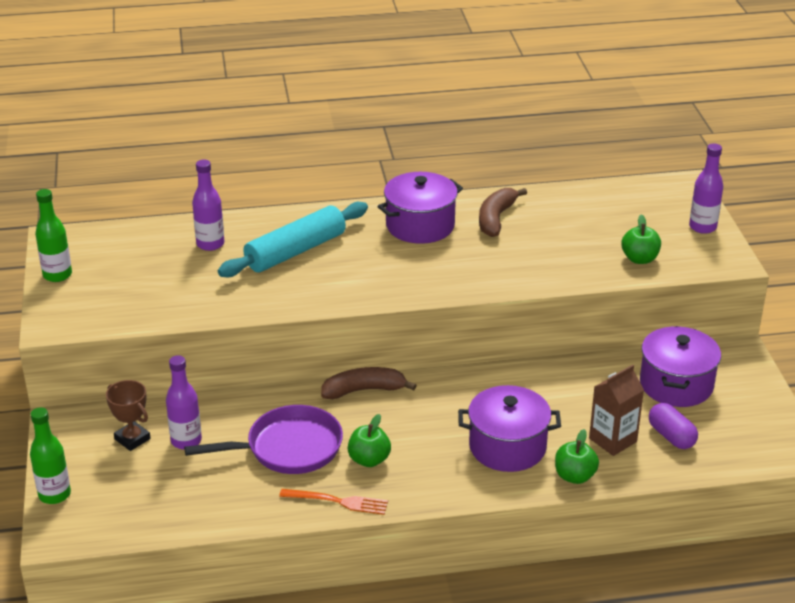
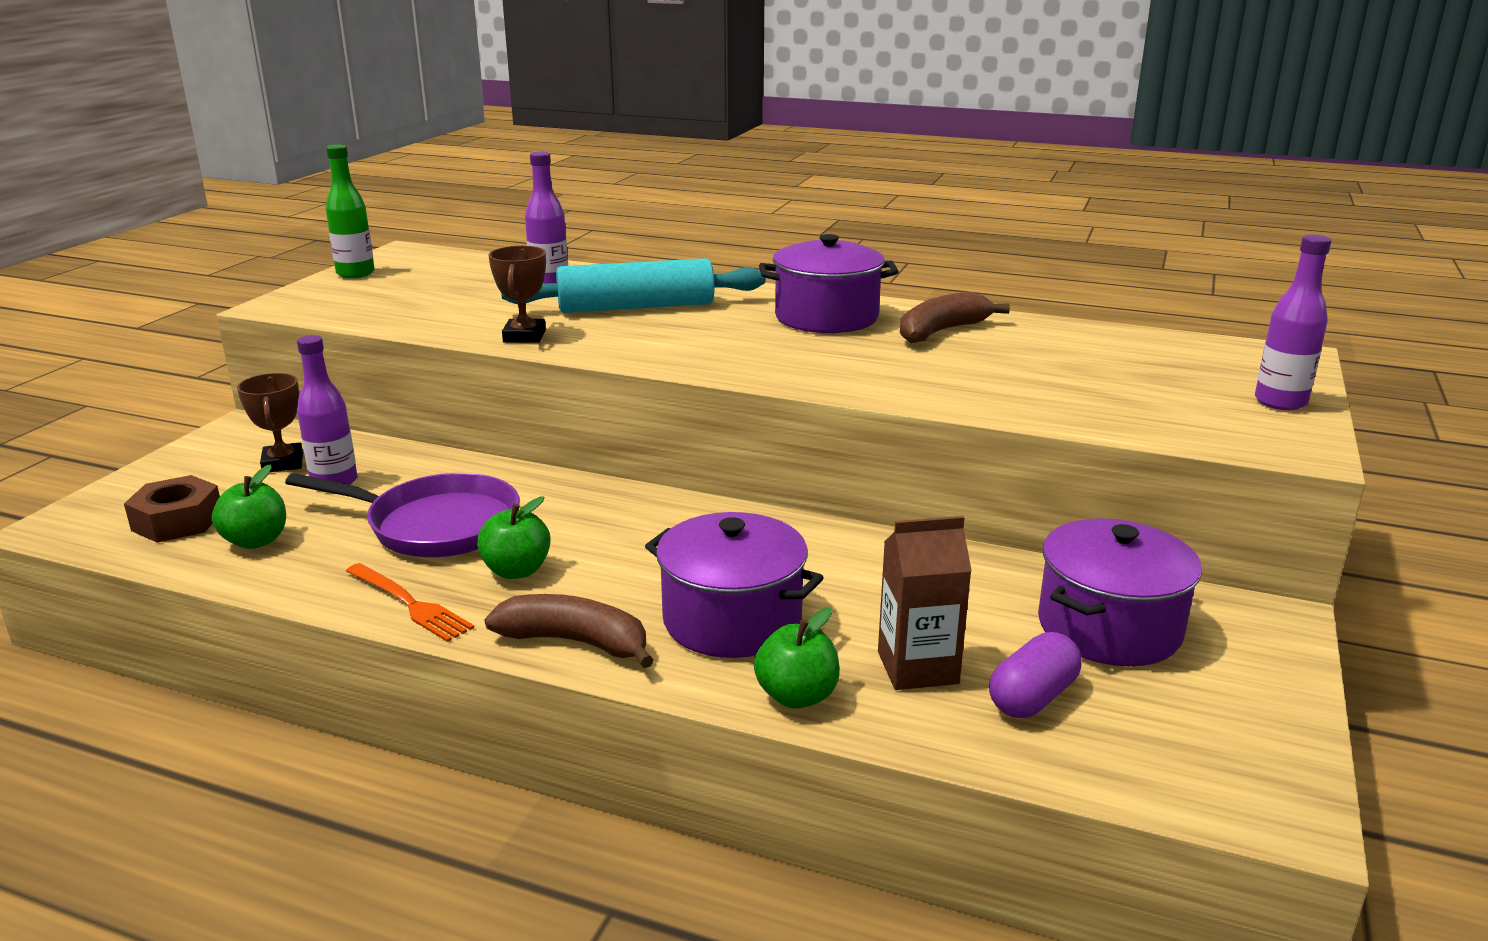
camera: 30 degrees right, 10 degrees down
(54, 494) = (124, 487): green bottle -> none
(128, 504) = (177, 521): none -> brown nut
(260, 302) = (524, 336): none -> brown trophy
(364, 390) = (612, 495): brown banana -> brown banana (575, 642)
(639, 259) = (1127, 411): green apple -> green apple (256, 541)
(671, 436) = (1032, 697): purple capsule -> purple capsule turned 45 degrees clockwise

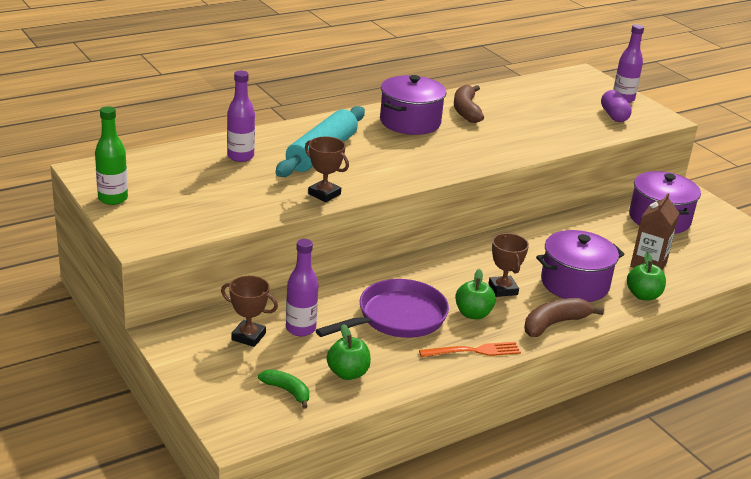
camera: 55 degrees left, 5 degrees up
(177, 521) = (287, 391): brown nut -> green banana
(621, 569) = (503, 289): none -> brown trophy
(1032, 697) = (687, 255): purple capsule -> purple capsule (614, 116)

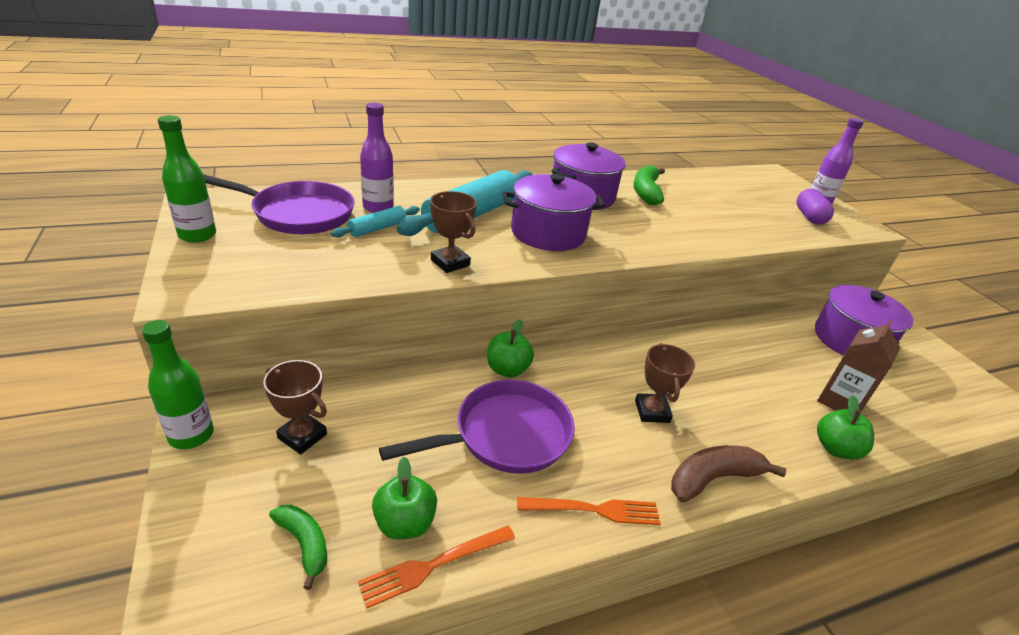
camera: 10 degrees right, 5 degrees up
(168, 346) = (191, 435): none -> green bottle
(178, 171) = (298, 214): none -> purple pan
(251, 174) = (377, 228): none -> turquoise rolling pin
(300, 329) = (375, 434): purple bottle -> none
(376, 391) = (432, 566): none -> orange fork
(466, 111) = (646, 192): brown banana -> green banana
(473, 314) = (606, 444): green apple -> green apple (507, 369)
(574, 284) = (745, 416): purple pot -> purple pot (548, 233)

